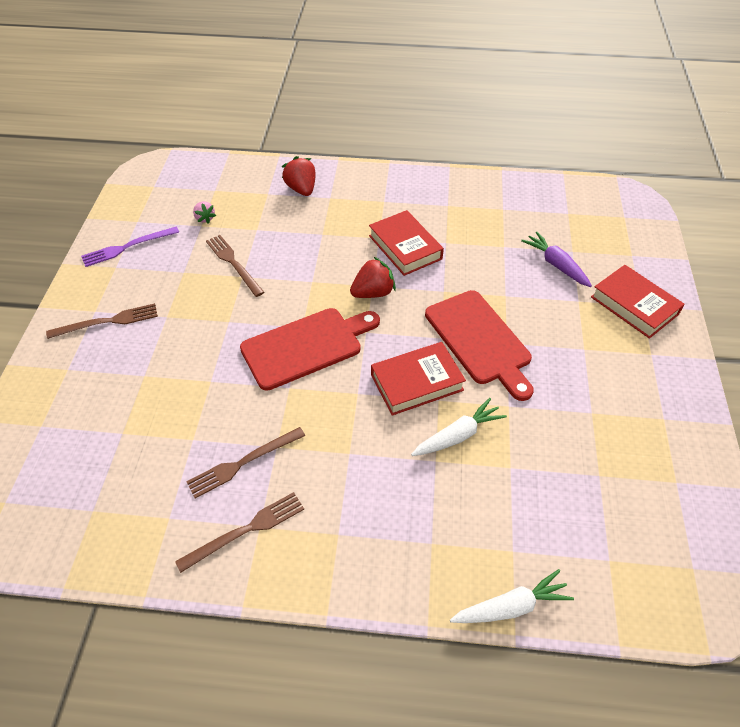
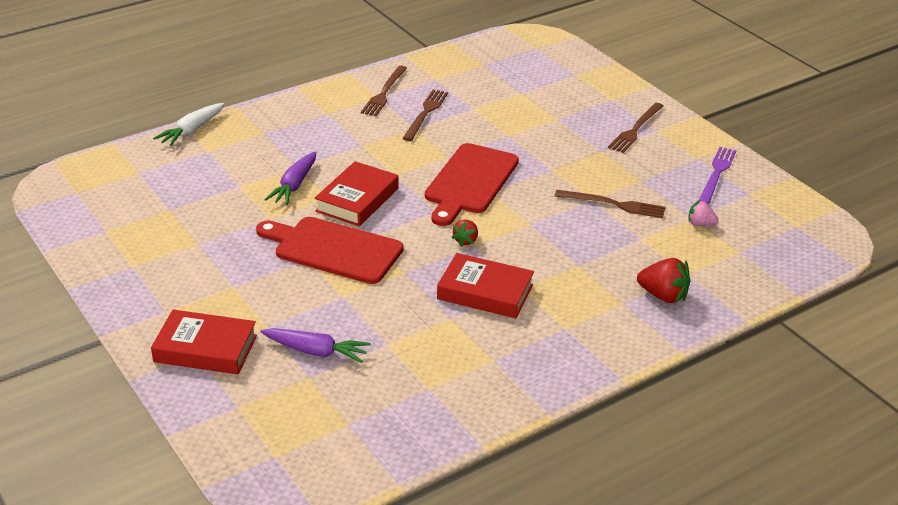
camera: 140 degrees right, 15 degrees down
(373, 293) = (466, 240): red strawberry -> red strawberry, size x0.61
(458, 435) = (294, 185): white carrot -> purple carrot

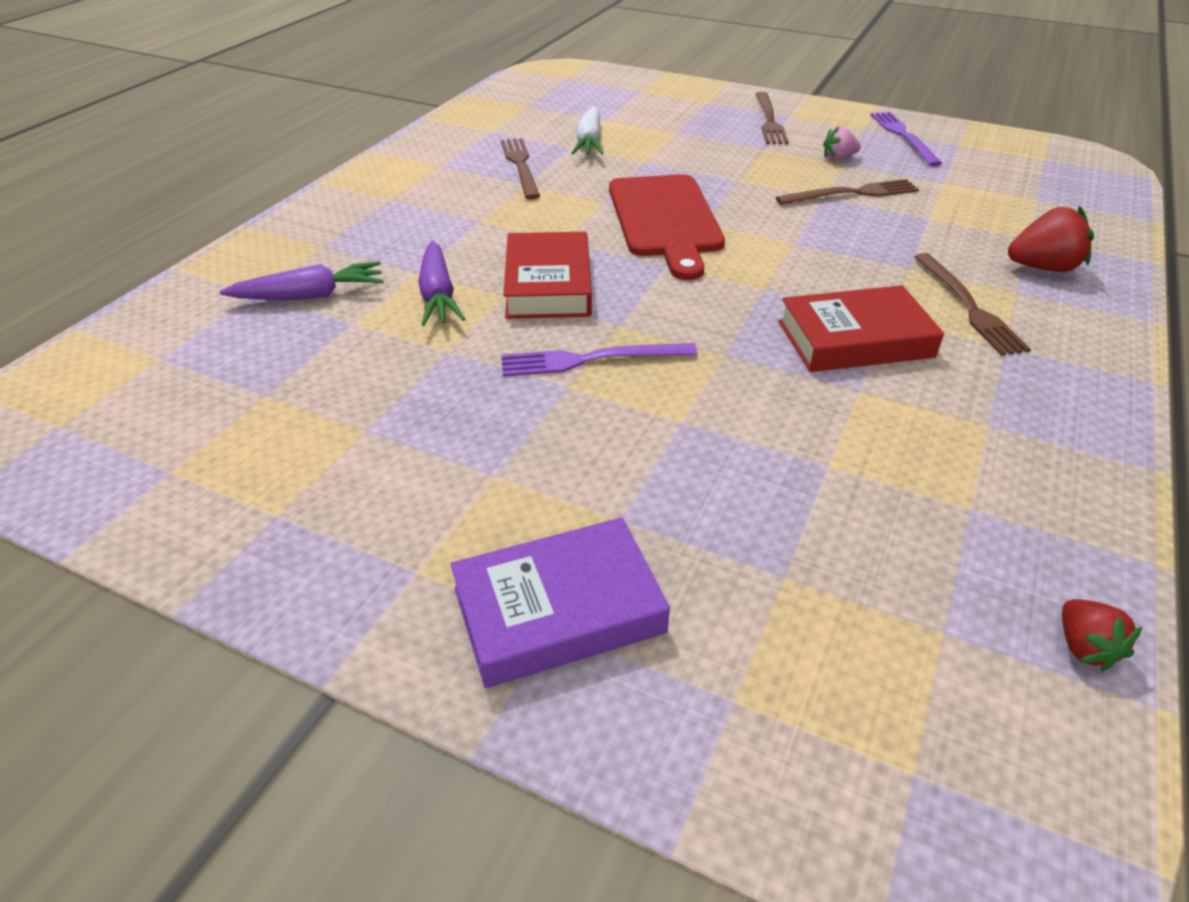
camera: 30 degrees left, 5 degrees up
(192, 131) = (203, 274): white carrot -> white carrot (589, 142)
(205, 349) = (558, 610): red book -> purple book
(316, 351) = (744, 526): purple carrot -> purple carrot (310, 296)
(333, 250) = (591, 360): red cutting board -> purple fork
(384, 93) = (443, 159): brown fork -> brown fork (968, 306)
(466, 240) = (748, 286): red strawberry -> red strawberry (1084, 647)
(700, 224) = (961, 185): pink strawberry -> pink strawberry (838, 158)

